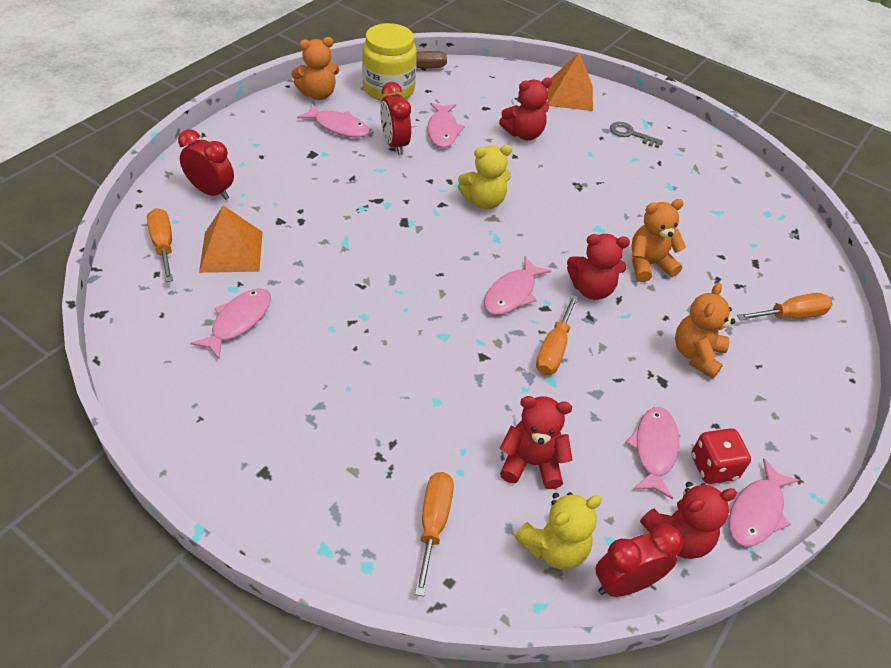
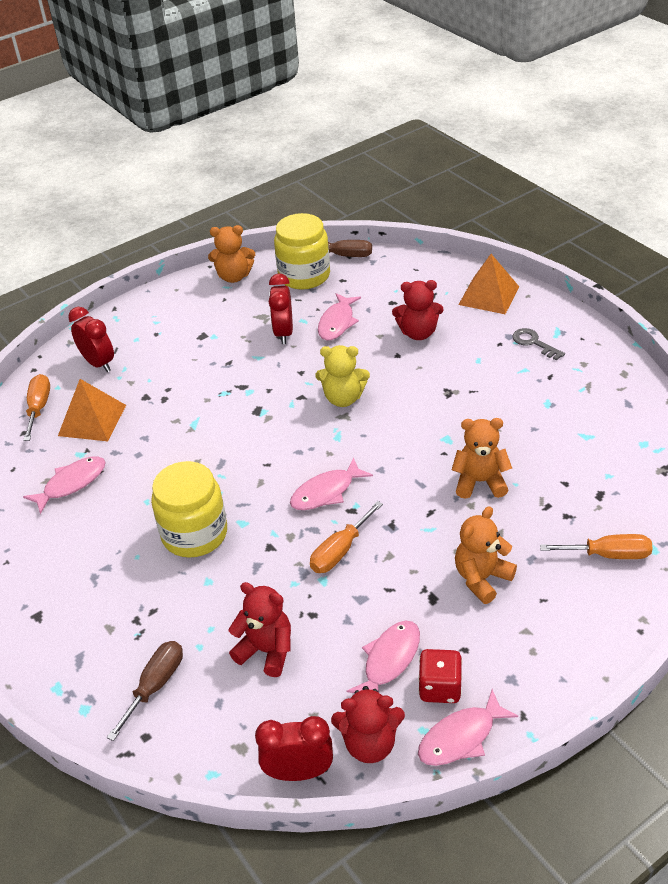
camera: 25 degrees right, 5 degrees down
(338, 127) = (238, 311): pink fish -> none
(399, 355) = (194, 534): none -> yellow jar
(433, 524) = (155, 686): orange screwdriver -> brown screwdriver
(554, 548) = (250, 728): yellow teddy bear -> none
(591, 289) = (407, 498): red teddy bear -> none

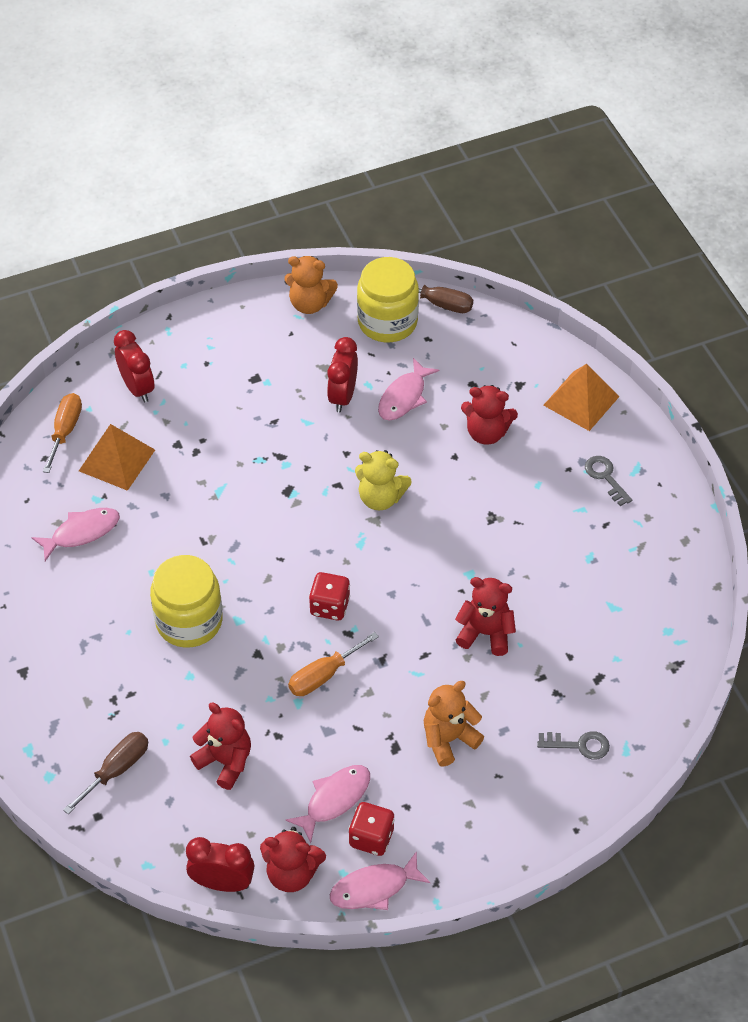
camera: 10 degrees right, 10 degrees up
(326, 492) = (329, 606): pink fish -> red dice
(480, 482) = (485, 633): orange teddy bear -> red teddy bear
(608, 555) = (579, 745): orange screwdriver -> grey key

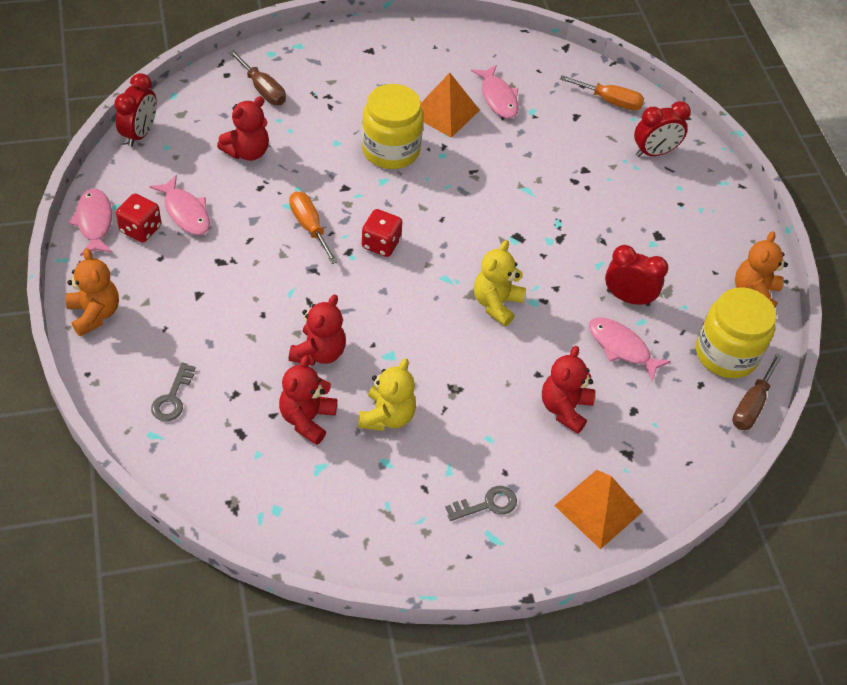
camera: 95 degrees right, 0 degrees up
(117, 460) = (572, 128): orange pyramid -> orange pyramid (445, 112)
(292, 873) = (130, 175): red teddy bear -> red teddy bear (307, 419)
(449, 739) = (215, 300): orange teddy bear -> orange teddy bear (94, 314)
(540, 565) = (387, 416): none -> yellow teddy bear

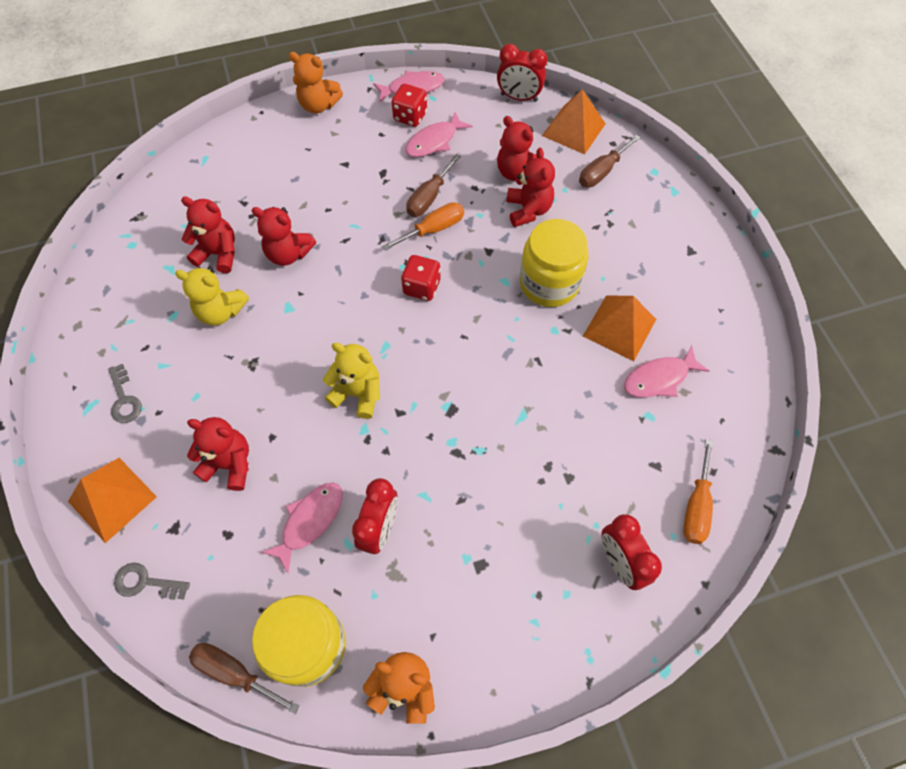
camera: 90 degrees right, 10 degrees up
(94, 314) = (318, 105): orange teddy bear -> orange teddy bear turned 45 degrees clockwise
(172, 398) = (239, 164): grey key -> grey key (145, 582)
(199, 99) = (574, 129): none -> orange pyramid
(266, 225) = (429, 197): none -> brown screwdriver
(300, 151) = (528, 210): none -> red teddy bear

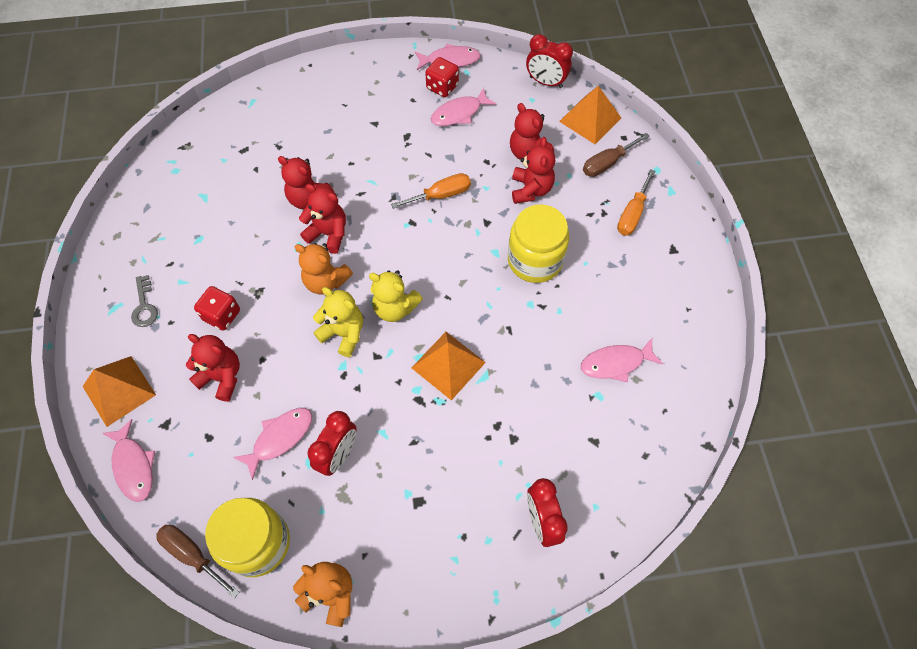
camera: 10 degrees right, 0 degrees up
(145, 582) = (133, 466): grey key -> pink fish
(218, 254) = (248, 190): red teddy bear -> red teddy bear (328, 234)
(221, 311) = (240, 242): yellow teddy bear -> yellow teddy bear (395, 308)
(318, 105) = (362, 65): orange teddy bear -> orange teddy bear (326, 281)
(422, 287) = (419, 246): red dice -> red dice (222, 315)
(429, 197) = (443, 165): brown screwdriver -> none
(619, 327) = (590, 311): orange pyramid -> orange pyramid (448, 365)
(696, 506) = (622, 483): orange screwdriver -> orange screwdriver (632, 214)

